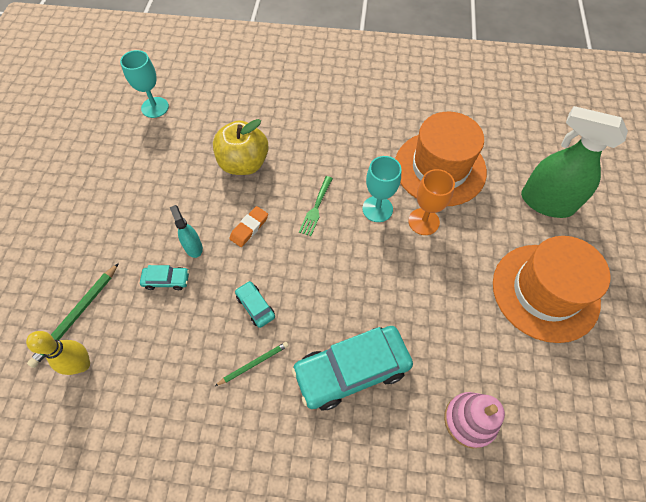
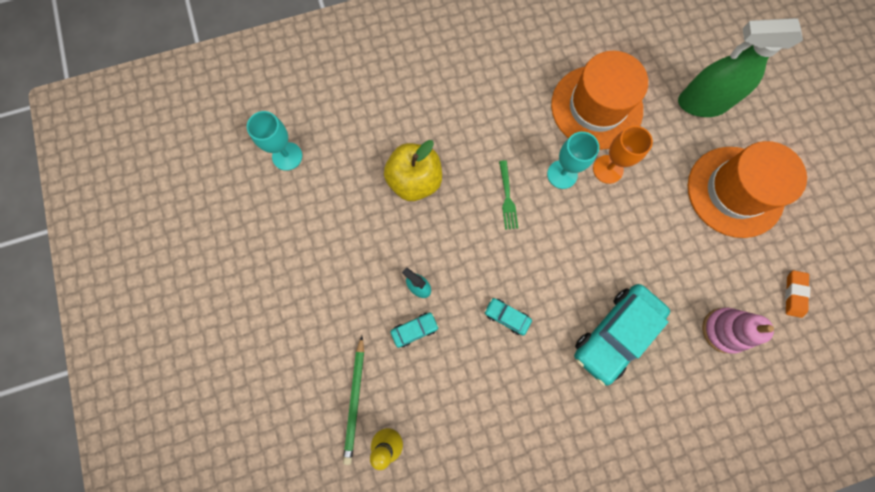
camera: 25 degrees left, 15 degrees up
(249, 228) = (458, 245): orange eraser -> orange eraser (794, 294)
(253, 363) = (534, 367): green pencil -> none

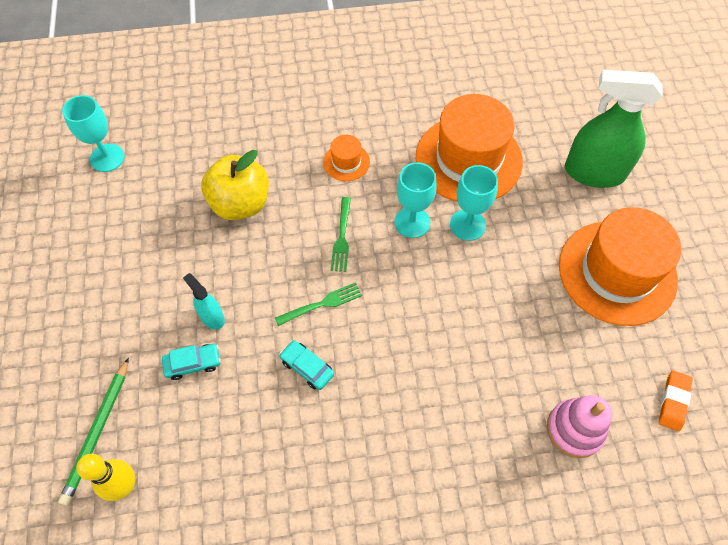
camera: 10 degrees right, 15 degrees down
(494, 127) = (346, 162): none -> orange hat
(505, 260) = (321, 304): none -> green fork
(608, 169) = (467, 225): orange goblet -> turquoise goblet
(615, 334) = (436, 410): turquoise car -> none

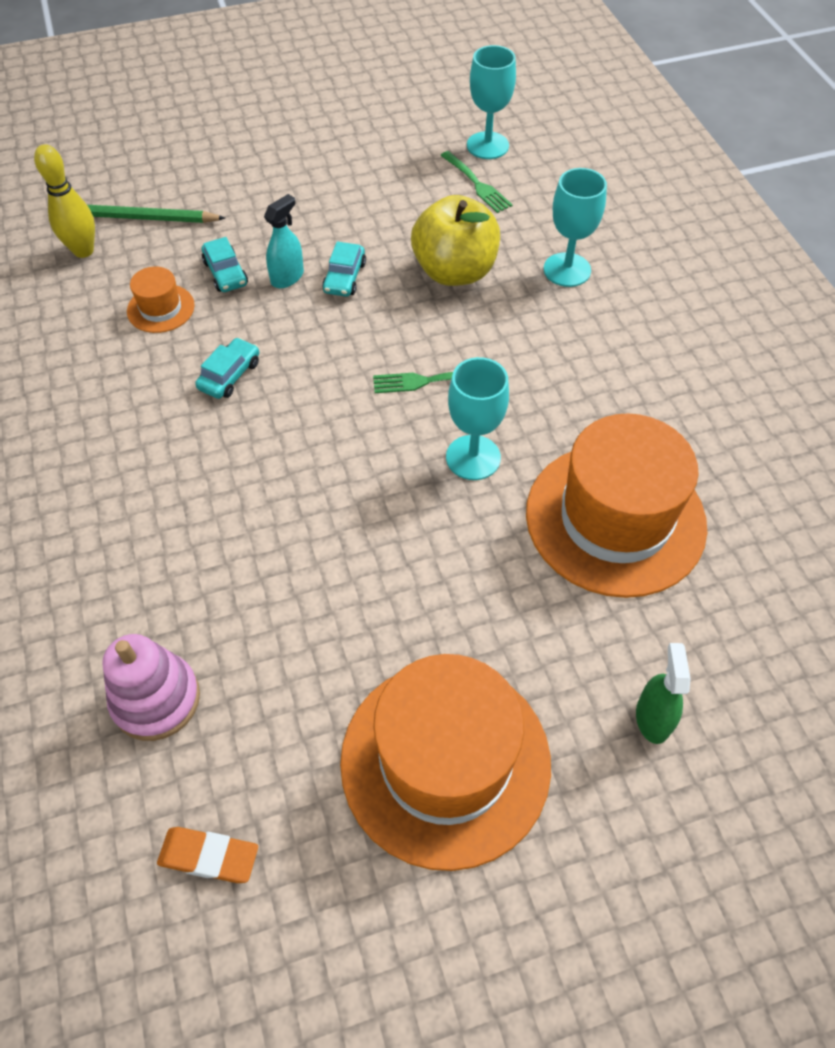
camera: 80 degrees right, 5 degrees down
(224, 276) = (345, 277): none -> turquoise car
(321, 304) = (320, 375): green fork -> green fork (476, 184)
(346, 162) = (557, 367): orange hat -> orange hat (161, 308)
(467, 225) = (486, 528): turquoise goblet -> turquoise goblet (567, 270)
(594, 172) = (653, 718): green spray bottle -> green spray bottle, size x0.47

